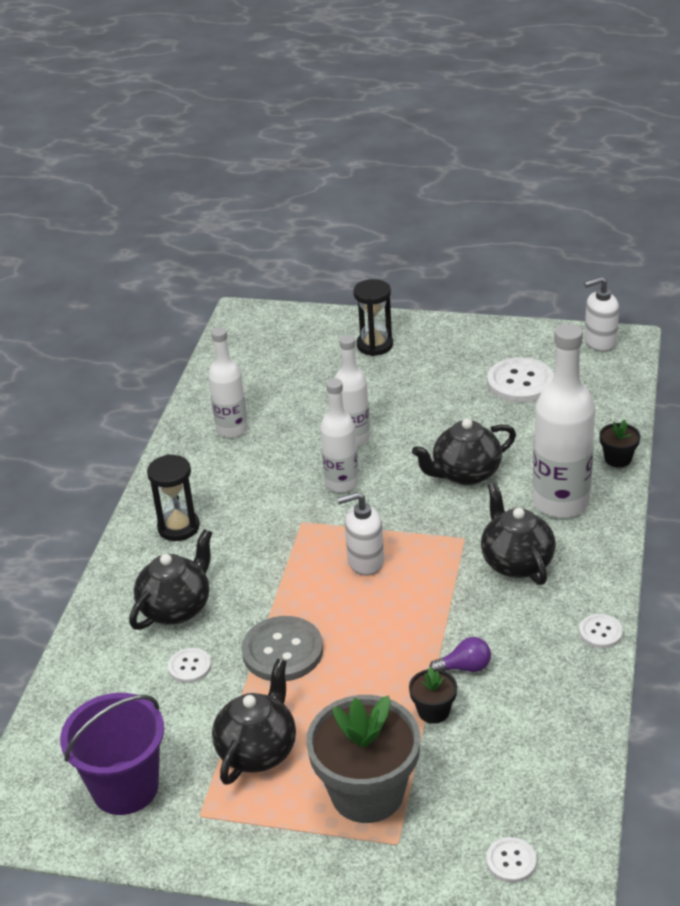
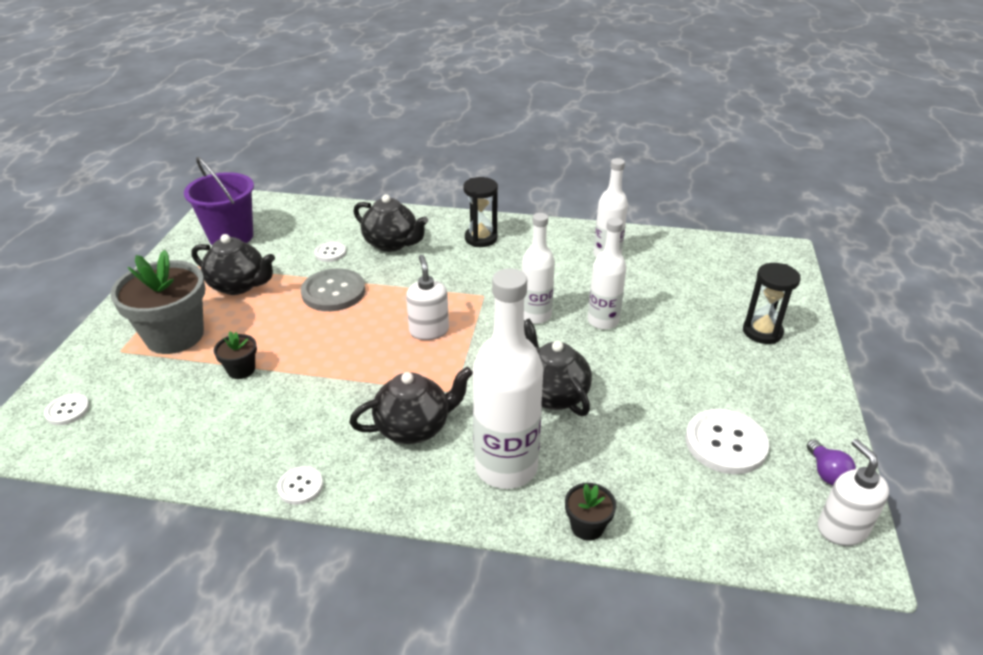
camera: 85 degrees right, 0 degrees up
(465, 667) = (284, 389): purple light bulb -> purple light bulb (826, 472)

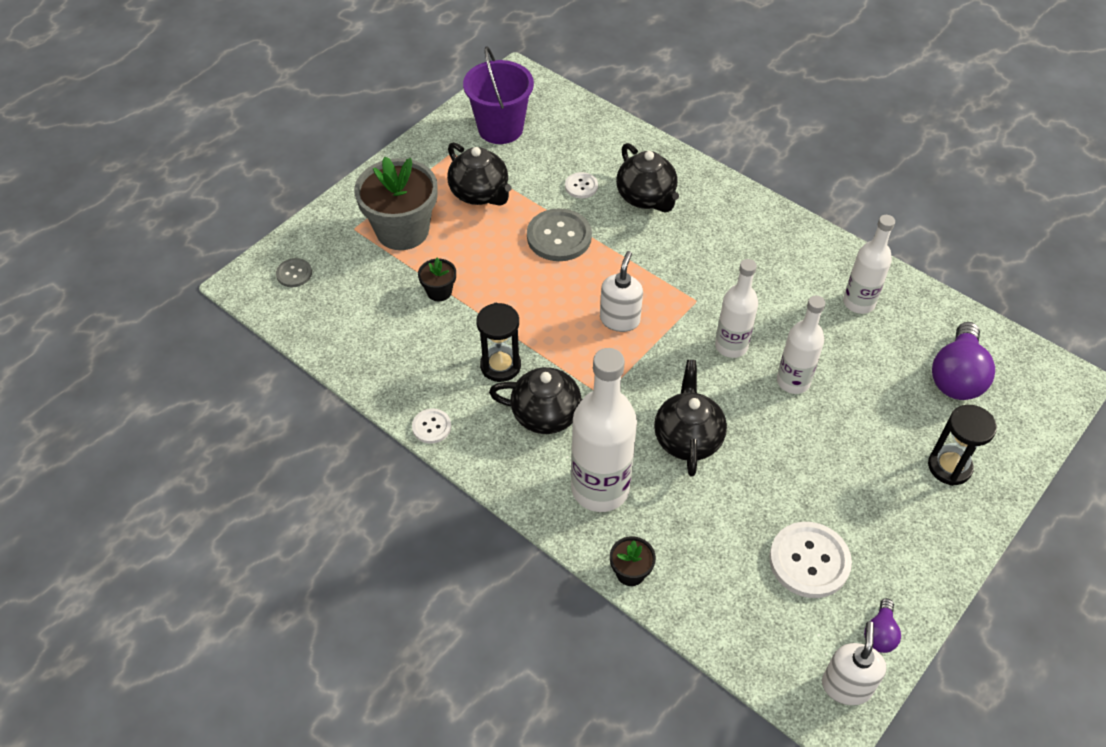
camera: 30 degrees right, 15 degrees up
(67, 410) = (294, 274): white button -> grey button
(481, 238) = (740, 227): black hourglass -> black hourglass (500, 366)
(713, 275) = (956, 376): none -> purple light bulb

